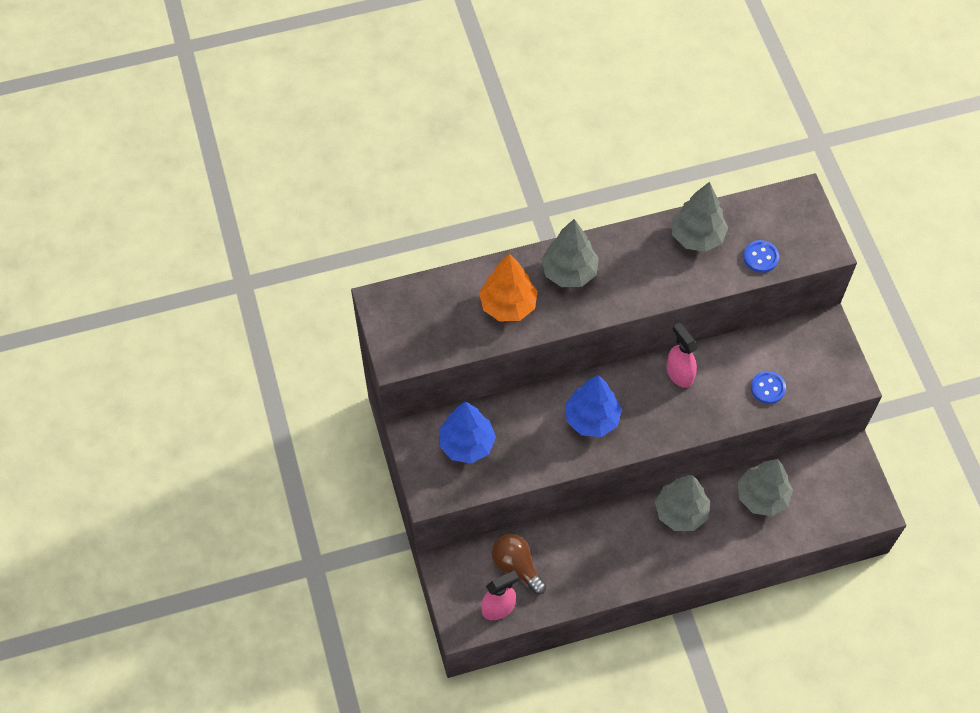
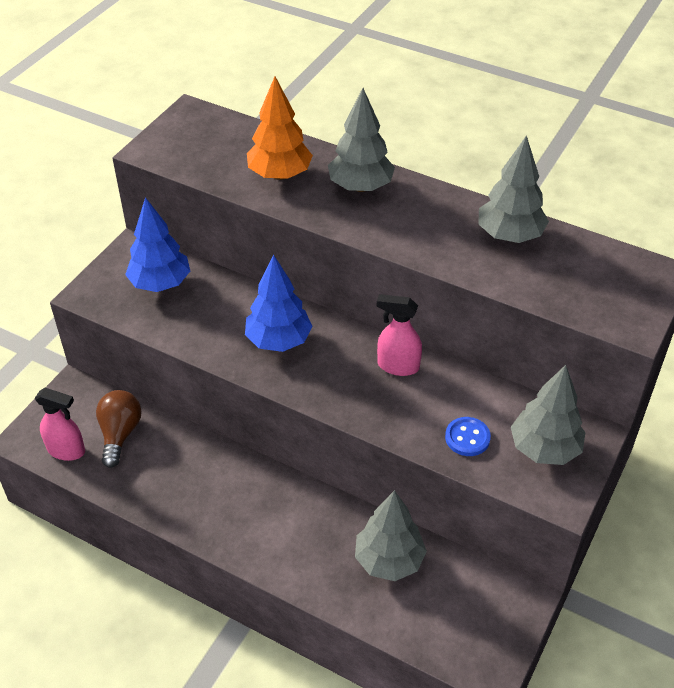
camera: 45 degrees right, 15 degrees down
(679, 374) = (397, 366): pink spray bottle -> pink spray bottle turned 90 degrees counterclockwise
(680, 512) = (300, 509): grey tree -> grey tree (544, 449)
(760, 257) = (553, 288): blue button -> none

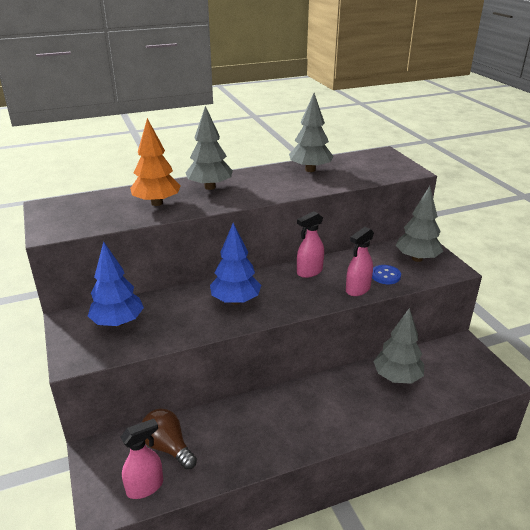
camera: 50 degrees left, 15 degrees down
(408, 427) = (357, 289): none -> pink spray bottle

